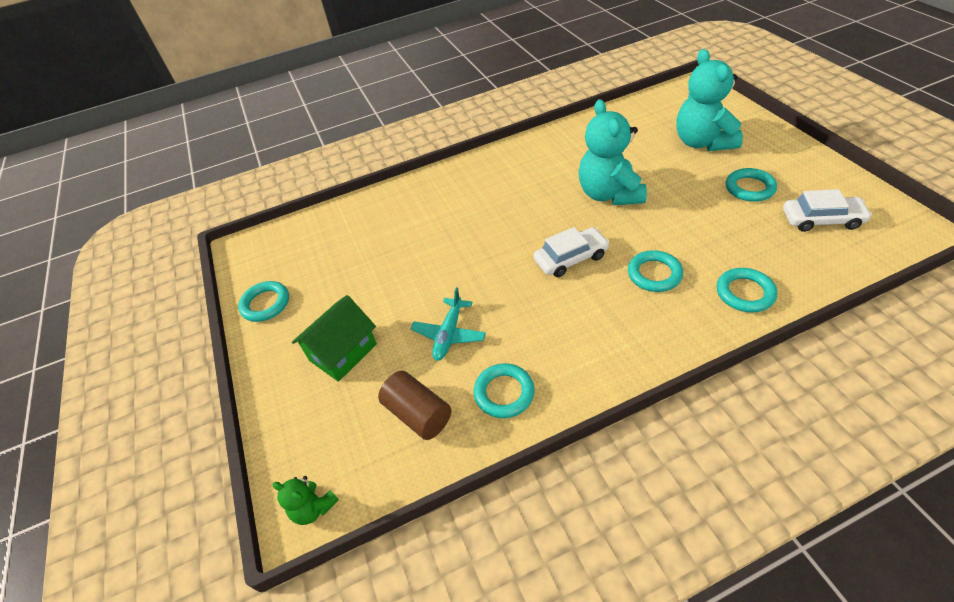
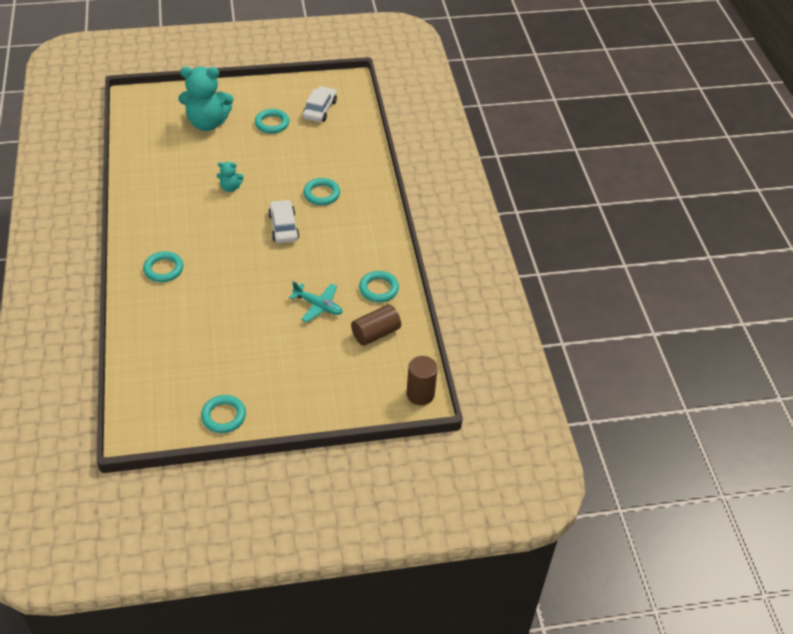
camera: 85 degrees left, 0 degrees up
(313, 508) = (420, 394): green teddy bear -> brown cylinder
(343, 352) = (304, 368): green house -> none
(609, 194) = (230, 187): turquoise teddy bear -> turquoise teddy bear, size x0.47
(745, 293) = (358, 164): turquoise ring -> turquoise ring (163, 269)

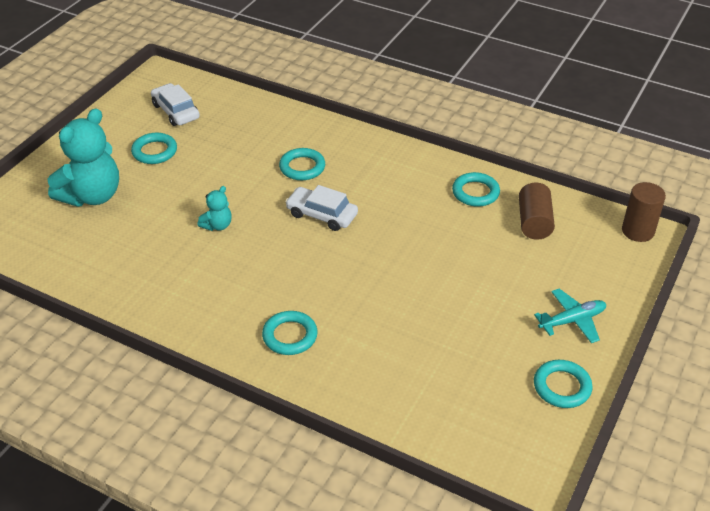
camera: 50 degrees left, 5 degrees down
(318, 306) = (461, 243): turquoise plane -> turquoise plane (572, 321)

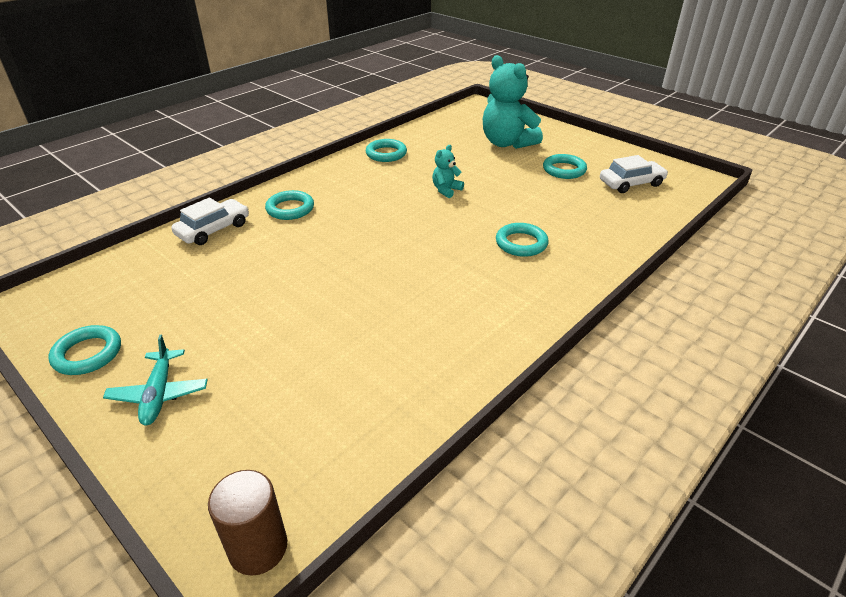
camera: 105 degrees right, 5 degrees down
(217, 225) = (446, 190): turquoise teddy bear -> turquoise teddy bear turned 75 degrees clockwise
(322, 215) = (437, 245): white car -> white car (213, 229)
(475, 192) = (431, 370): turquoise ring -> turquoise ring (386, 154)
(534, 222) = (345, 414): brown cylinder -> none

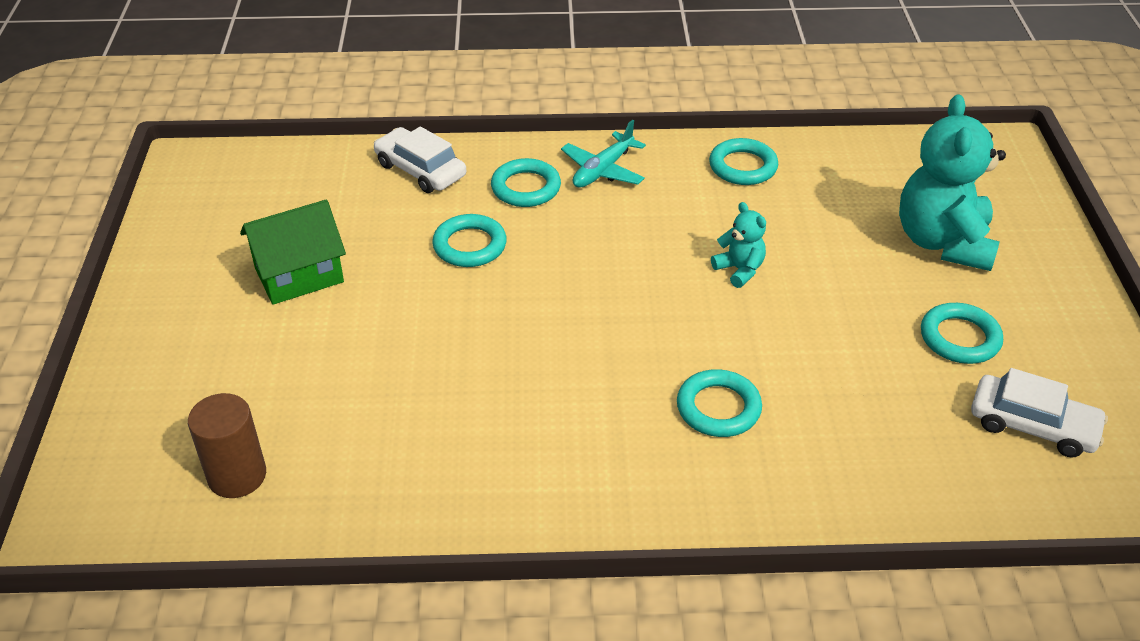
camera: 45 degrees right, 5 degrees up
(87, 354) = (175, 251): turquoise ring -> turquoise ring (470, 245)
(159, 394) = (178, 331): turquoise plane -> turquoise plane (603, 170)
(208, 315) = (299, 275): none -> green house
(213, 229) = (420, 170): white car -> white car turned 135 degrees counterclockwise
(258, 547) = (89, 523): brown cylinder -> brown cylinder (237, 476)
(446, 190) = (739, 270): turquoise teddy bear -> turquoise teddy bear turned 60 degrees clockwise

